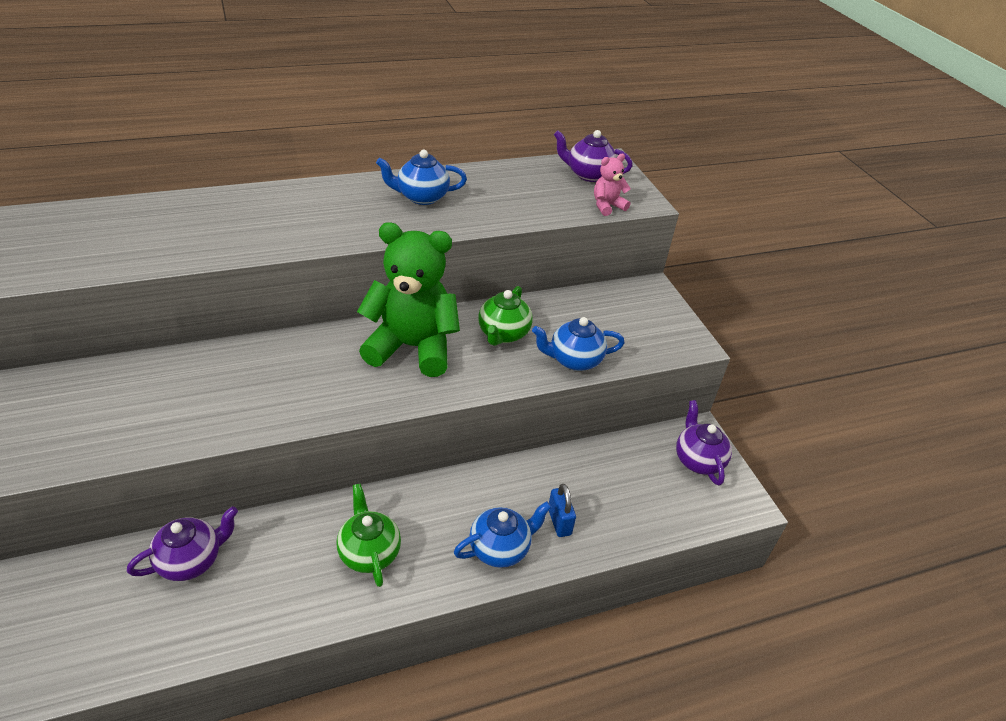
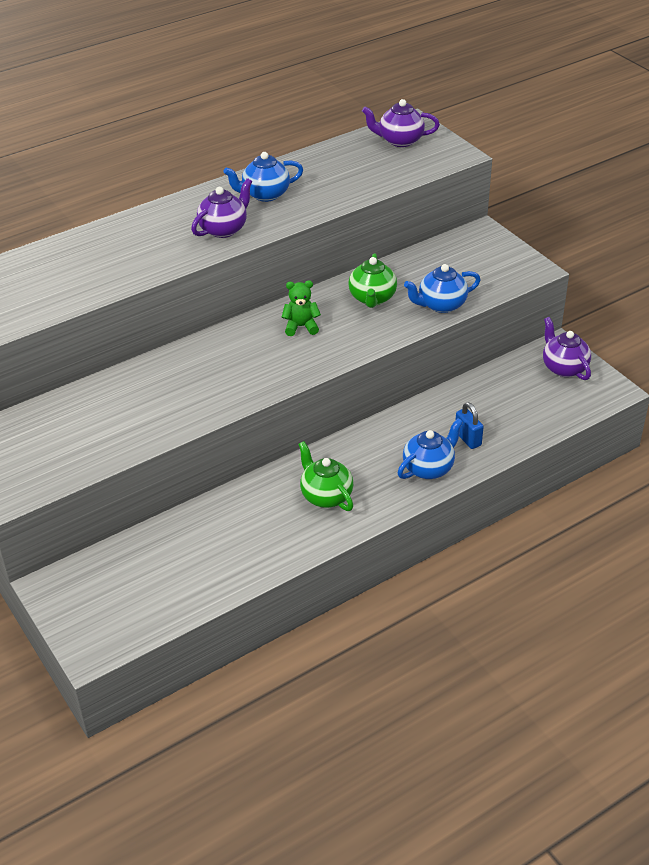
camera: 10 degrees left, 0 degrees up
(191, 560) = (186, 535): purple teapot -> purple teapot (224, 229)
(412, 347) = (301, 326): green teddy bear -> green teddy bear, size x0.44
(607, 206) = (429, 166): pink teddy bear -> none

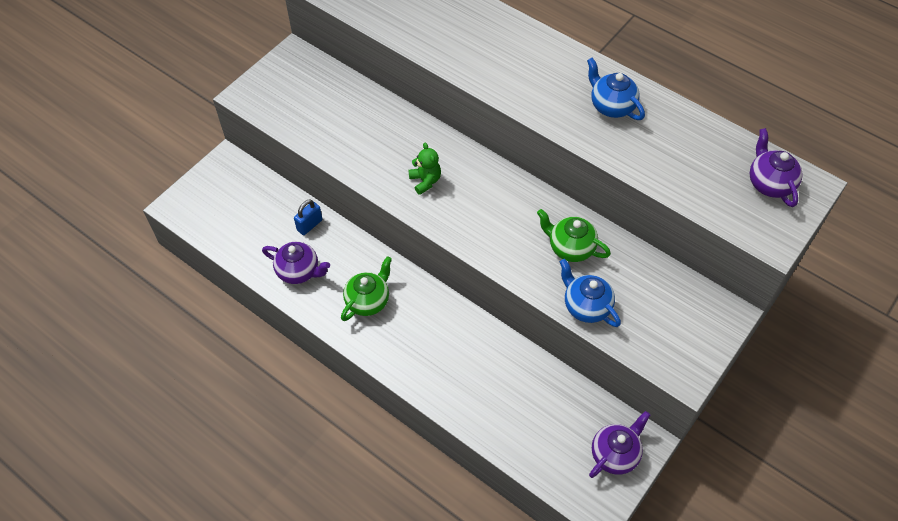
camera: 70 degrees right, 15 degrees up
(224, 229) = (542, 94): purple teapot -> purple teapot (299, 271)
(301, 326) = (505, 206): green teddy bear -> green teddy bear (425, 181)
(372, 298) = (570, 248): green teapot -> green teapot turned 45 degrees clockwise
(429, 468) = (427, 369): blue teapot -> none
(467, 439) = (476, 391): blue padlock -> blue padlock (309, 225)

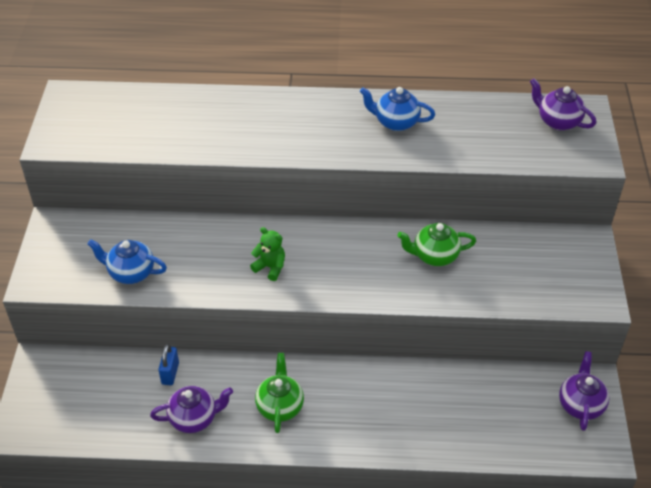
camera: 35 degrees left, 10 degrees down
(586, 306) = (485, 293): blue teapot -> blue teapot (130, 273)

